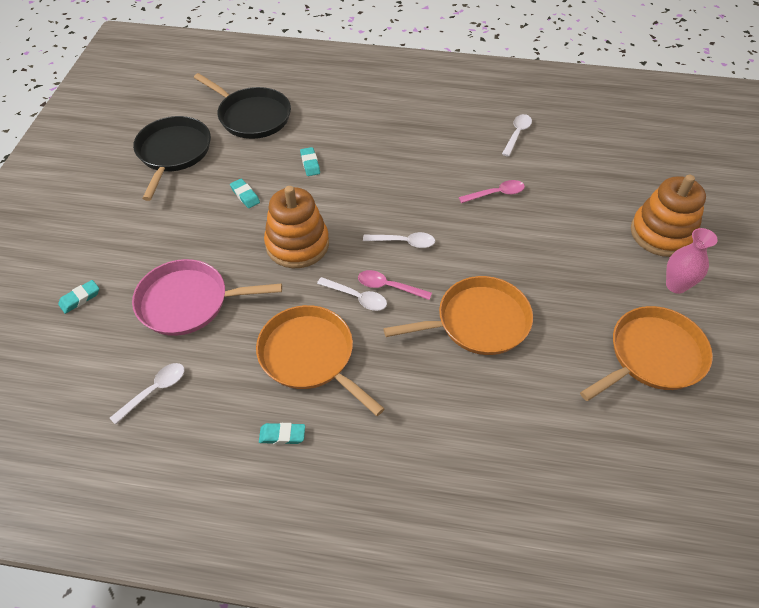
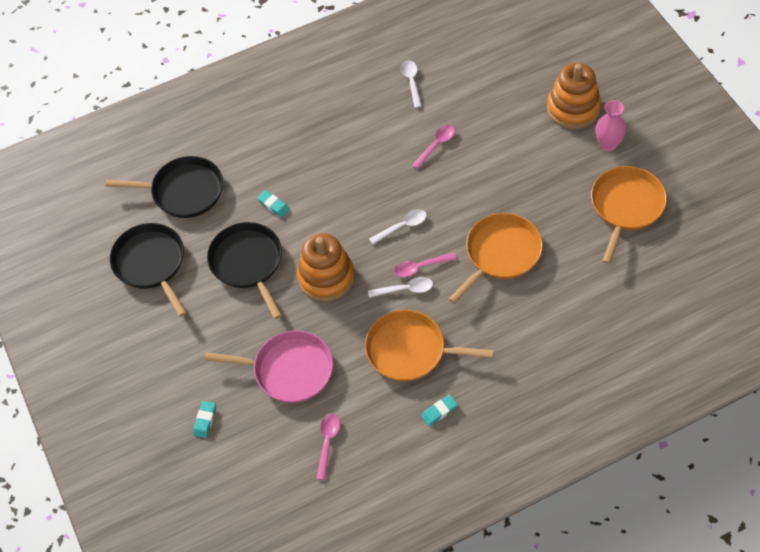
camera: 30 degrees left, 5 degrees up
(154, 391) = (327, 442): white spoon -> pink spoon
(188, 302) = (289, 370): pink pan -> pink pan turned 135 degrees counterclockwise
(245, 195) = (248, 263): turquoise eraser -> black pan

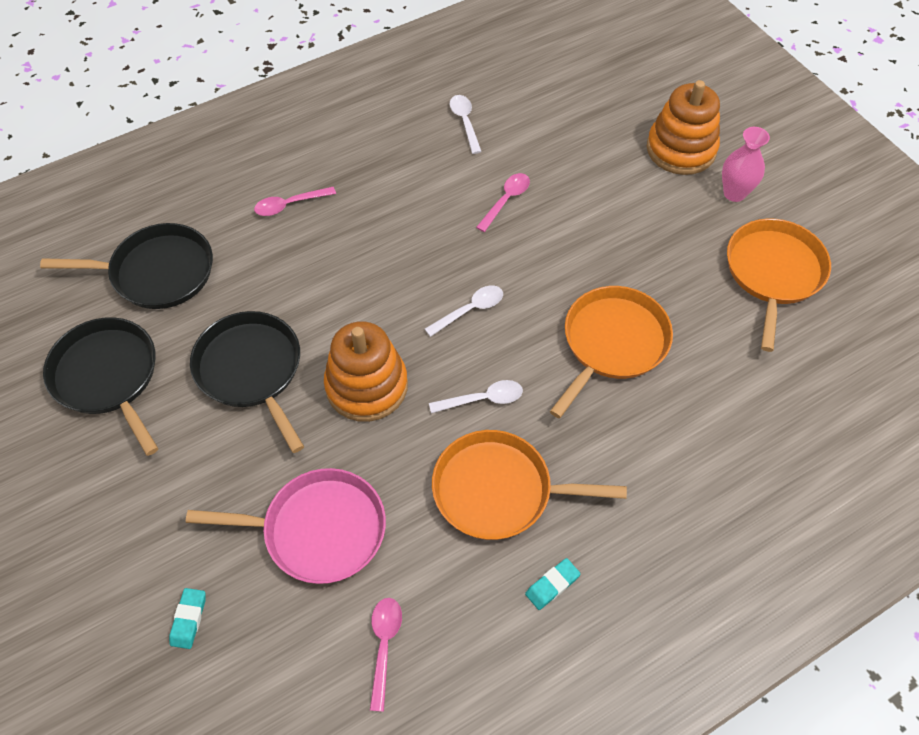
camera: 10 degrees left, 0 degrees up
(273, 205) = (286, 287): turquoise eraser -> none
(420, 267) = (501, 366): pink spoon -> pink spoon (290, 205)

